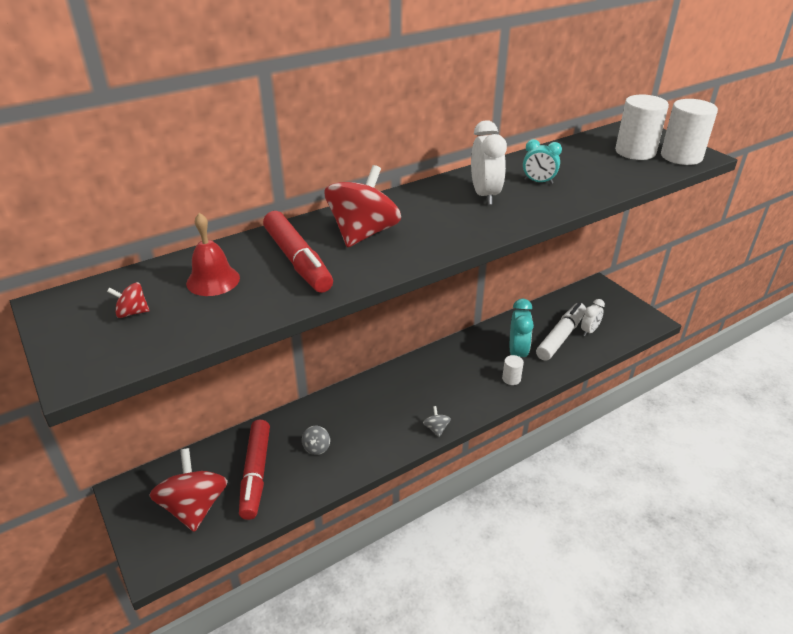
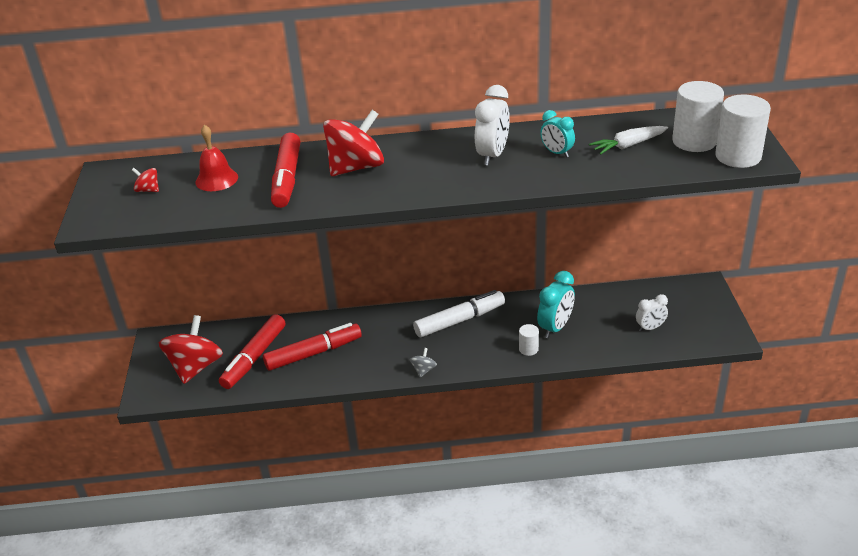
camera: 30 degrees right, 0 degrees up
(316, 447) = (313, 353): grey spinning top -> red marker
(561, 337) = (614, 325): white marker -> white marker (460, 320)
(589, 165) = (628, 145): none -> white carrot

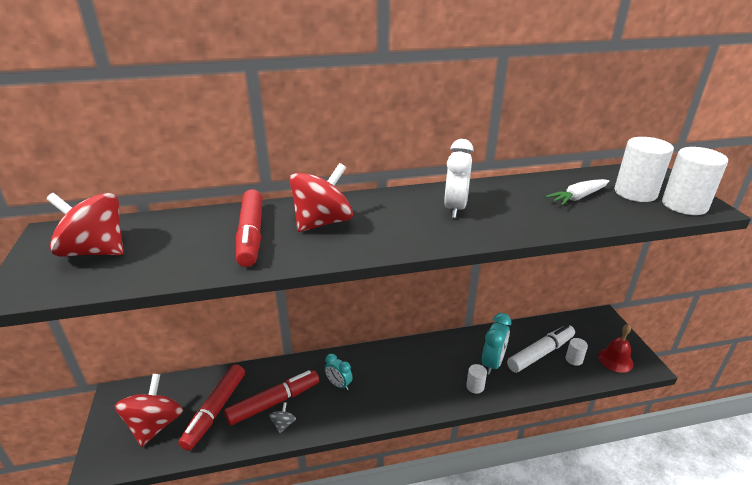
camera: 10 degrees left, 5 degrees down
(148, 190) = (95, 251): red spinning top -> red spinning top, size x2.33
(216, 179) = (174, 238): red bell -> red bell (615, 360)
(423, 370) = (383, 415): grey spinning top -> grey spinning top (283, 424)
(460, 320) = (406, 360): white marker -> white marker (540, 353)
(557, 153) = (516, 205): turquoise clock -> turquoise clock (339, 384)
(650, 328) = (574, 359): white clock -> white cylinder

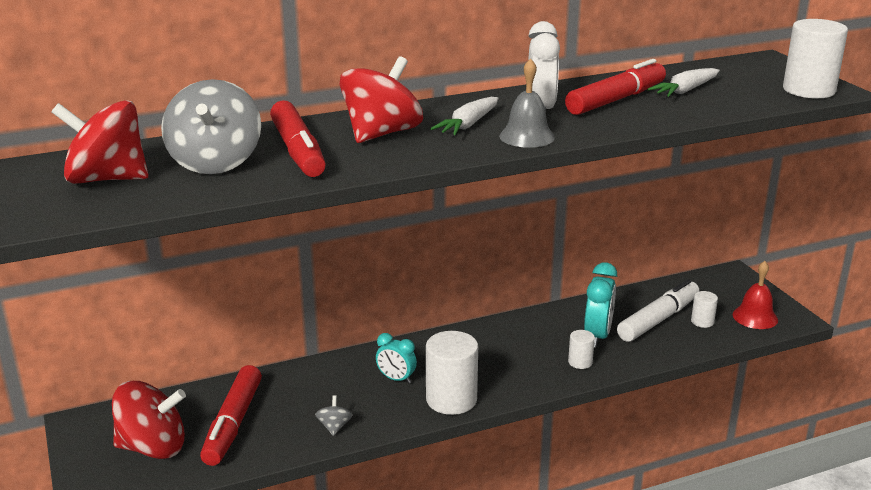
camera: 10 degrees left, 5 degrees down
(155, 425) = (153, 447): red spinning top -> red spinning top turned 90 degrees clockwise
(184, 241) = (215, 162): none -> grey spinning top
(274, 402) = (312, 406): red marker -> red marker (616, 100)
(393, 219) = (468, 125): none -> white carrot
(436, 236) = (527, 136): none -> grey bell
(635, 193) = (751, 82): white cylinder -> white cylinder (451, 399)

